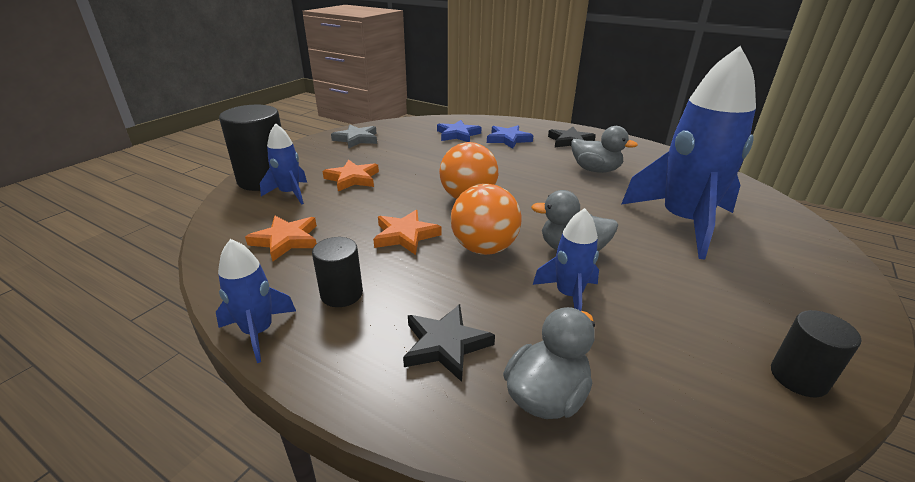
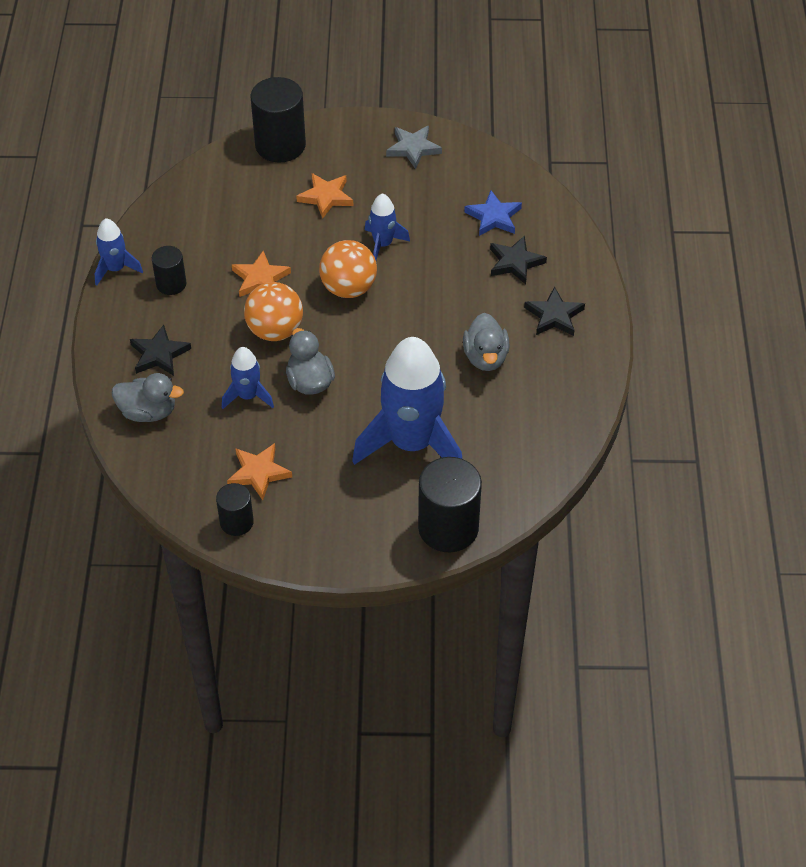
camera: 60 degrees right, 20 degrees up
(286, 240) = (207, 219): orange star -> orange star (258, 473)
(290, 194) = (270, 176): blue rocket -> blue rocket (383, 244)
(508, 139) = (515, 262): blue star -> black star
(801, 235) = (448, 528): none -> black cylinder

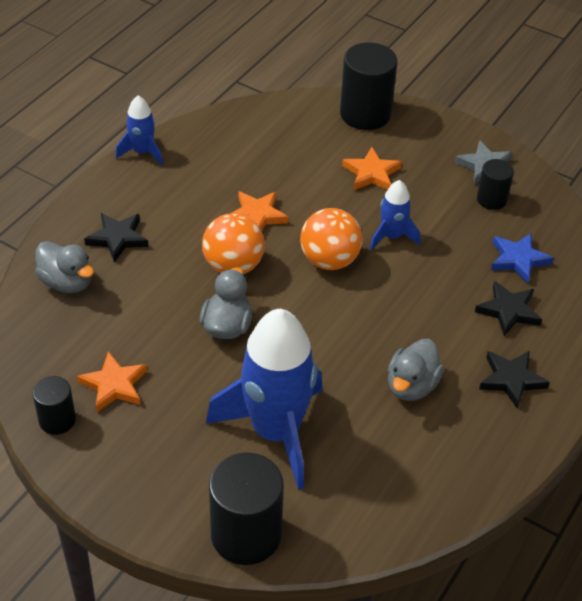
camera: 30 degrees right, 5 degrees down
(171, 284) = (177, 185): black cylinder -> black cylinder (491, 199)
(248, 396) = (162, 311): blue rocket -> none

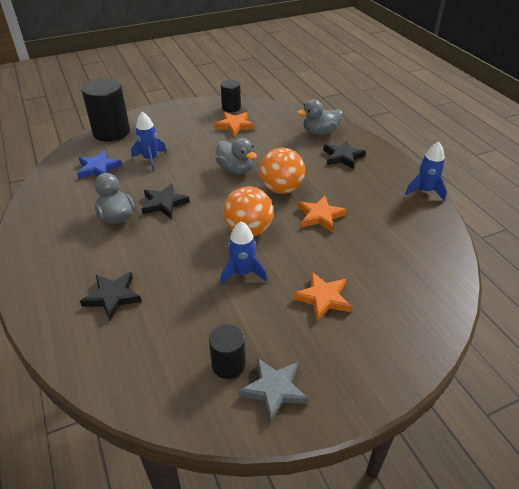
camera: 125 degrees right, 5 degrees down
(276, 431) = (150, 159): blue rocket -> blue rocket, size x0.48
(365, 114) = (411, 337): black cylinder -> none
(511, 379) = (65, 262): black star -> black star (164, 203)
(518, 259) = (149, 336): blue star -> blue star (98, 168)

